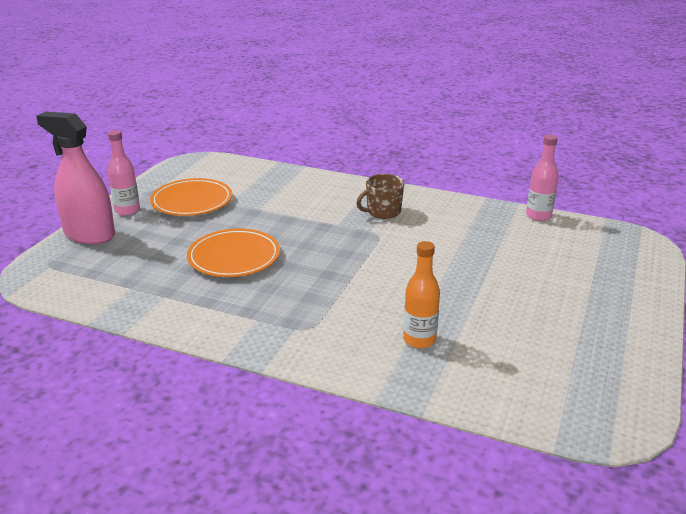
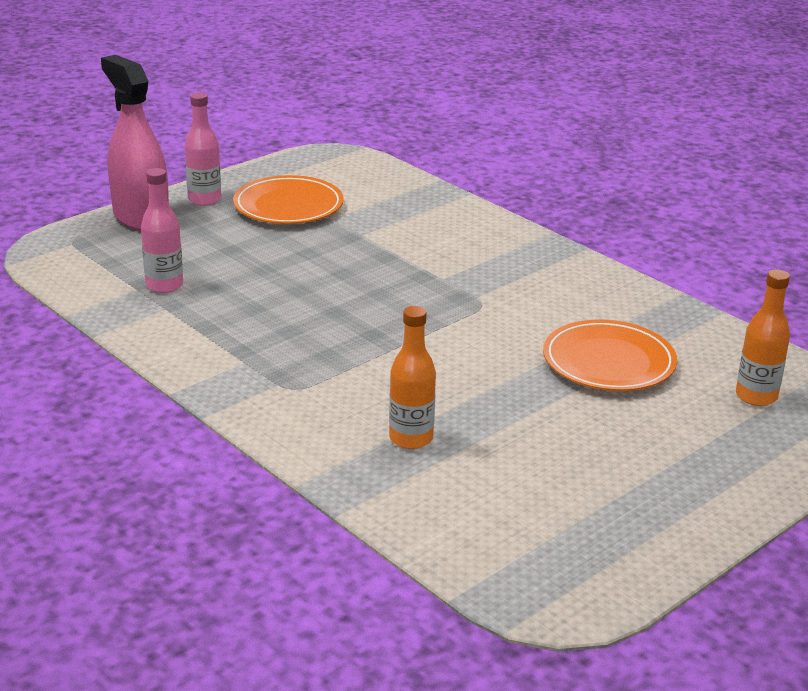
camera: 25 degrees right, 0 degrees up
(234, 257) = (280, 285): orange plate -> orange plate (608, 362)
(383, 212) = (517, 277): brown mug -> none
(538, 216) = (733, 336): pink bottle -> pink bottle (164, 285)
(587, 249) = (756, 396): none -> orange bottle

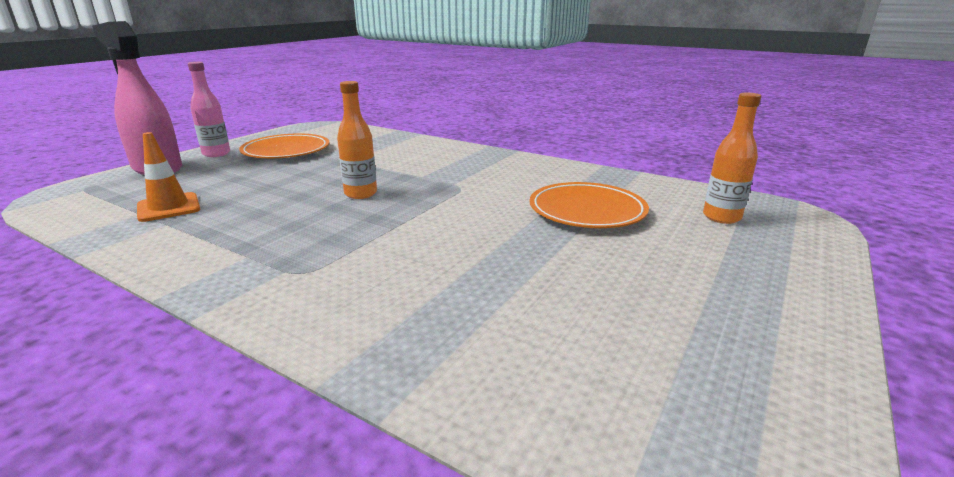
camera: 15 degrees left, 5 degrees down
(164, 285) = (169, 207): pink bottle -> orange traffic cone
(411, 438) = (444, 301): orange bottle -> orange bottle (360, 194)

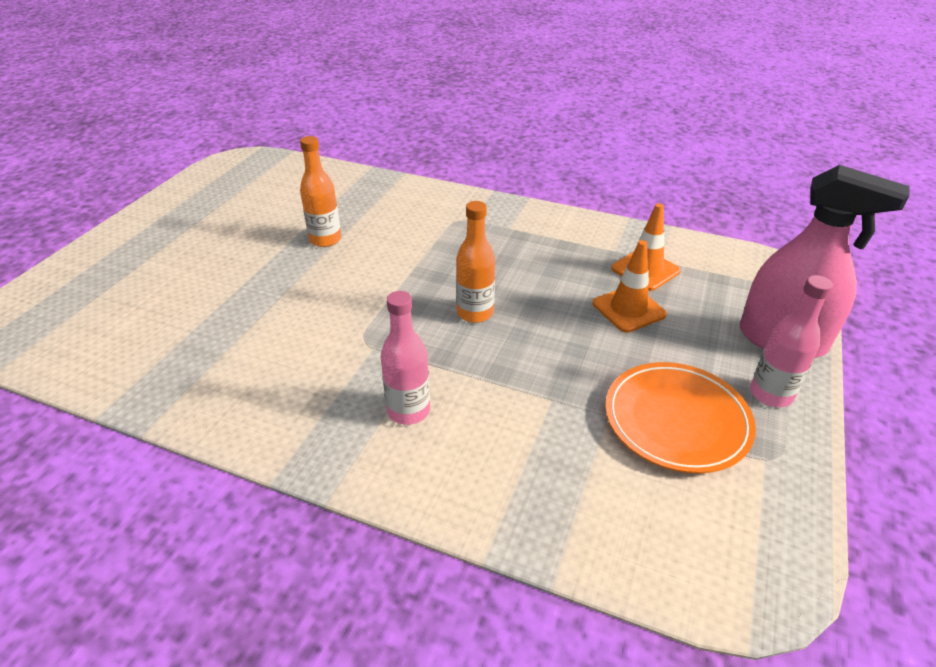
camera: 170 degrees right, 15 degrees up
(233, 187) = (628, 309): none -> orange traffic cone
(438, 161) = (408, 411): none -> pink bottle
(587, 210) = (225, 310): orange plate -> none
(721, 217) = (90, 314): orange bottle -> orange bottle (325, 239)

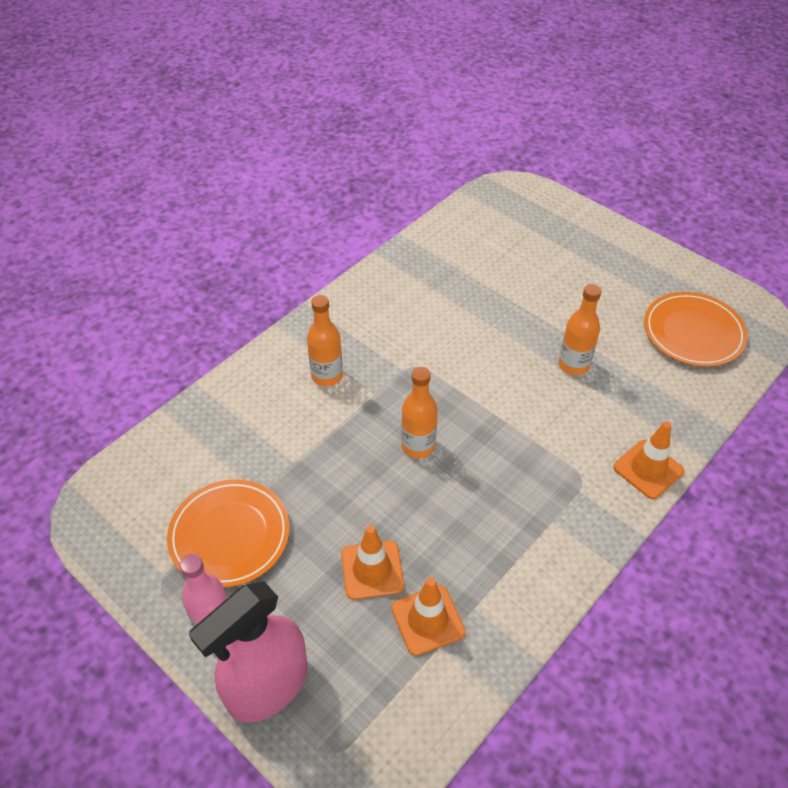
camera: 110 degrees right, 10 degrees up
(264, 186) = (693, 333): none -> orange plate
(408, 411) = (327, 376): pink bottle -> orange bottle
(430, 193) = (648, 469): none -> orange traffic cone

